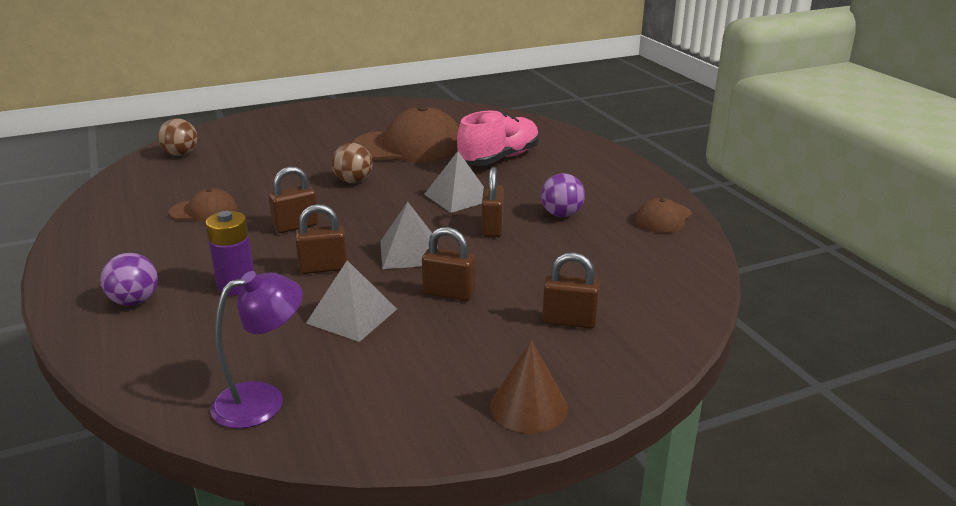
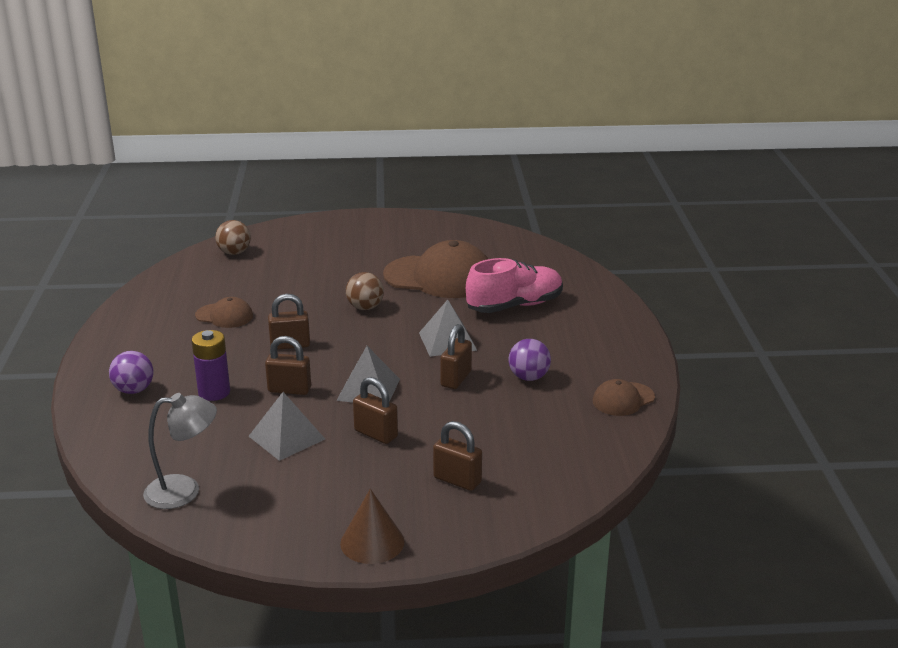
camera: 20 degrees right, 0 degrees up
(263, 400) = (184, 491): purple lamp -> grey lamp

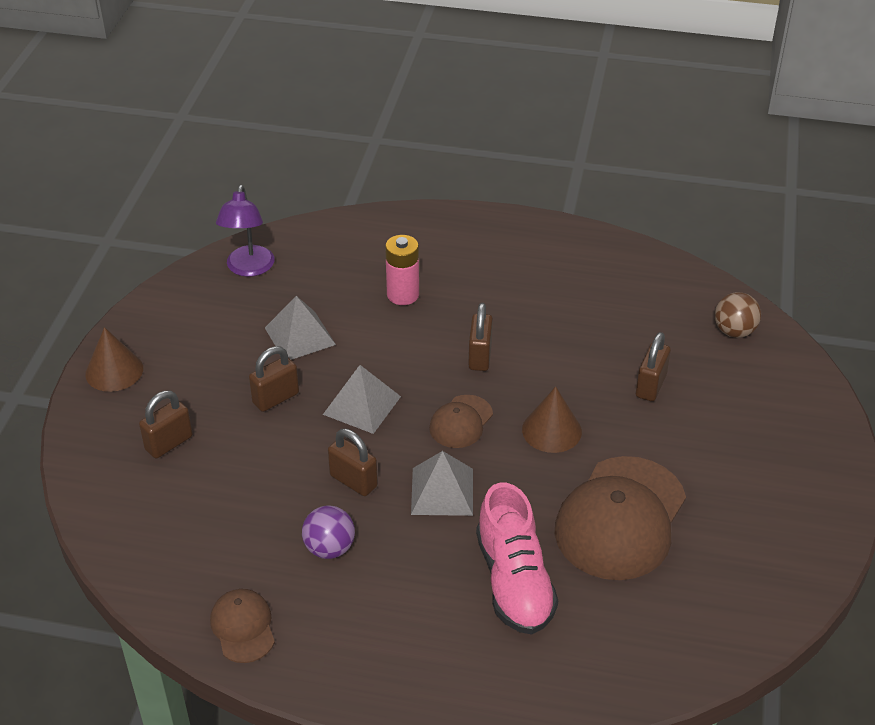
camera: 105 degrees right, 15 degrees up
(134, 390) = (428, 244): purple ball -> none
(184, 491) = (249, 268): grey lamp -> purple lamp
(214, 392) = (403, 295): purple battery -> pink battery
(224, 316) = (565, 312): brown cap -> brown cap (461, 422)
(289, 390) = (386, 346): brown padlock -> brown padlock (650, 386)
(365, 308) = (551, 430): brown ball -> brown cone

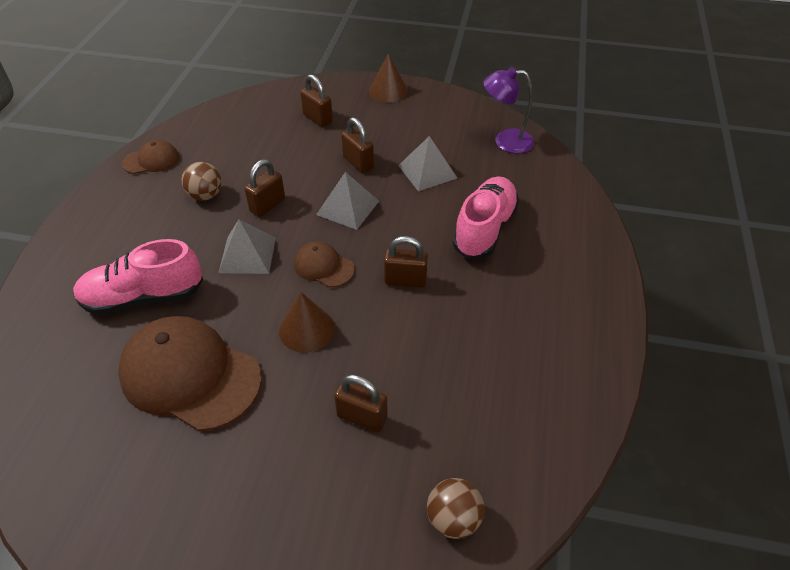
camera: 90 degrees right, 5 degrees up
(329, 548) = (205, 195): purple ball -> brown ball
(403, 295) = (484, 229): pink battery -> pink shoe

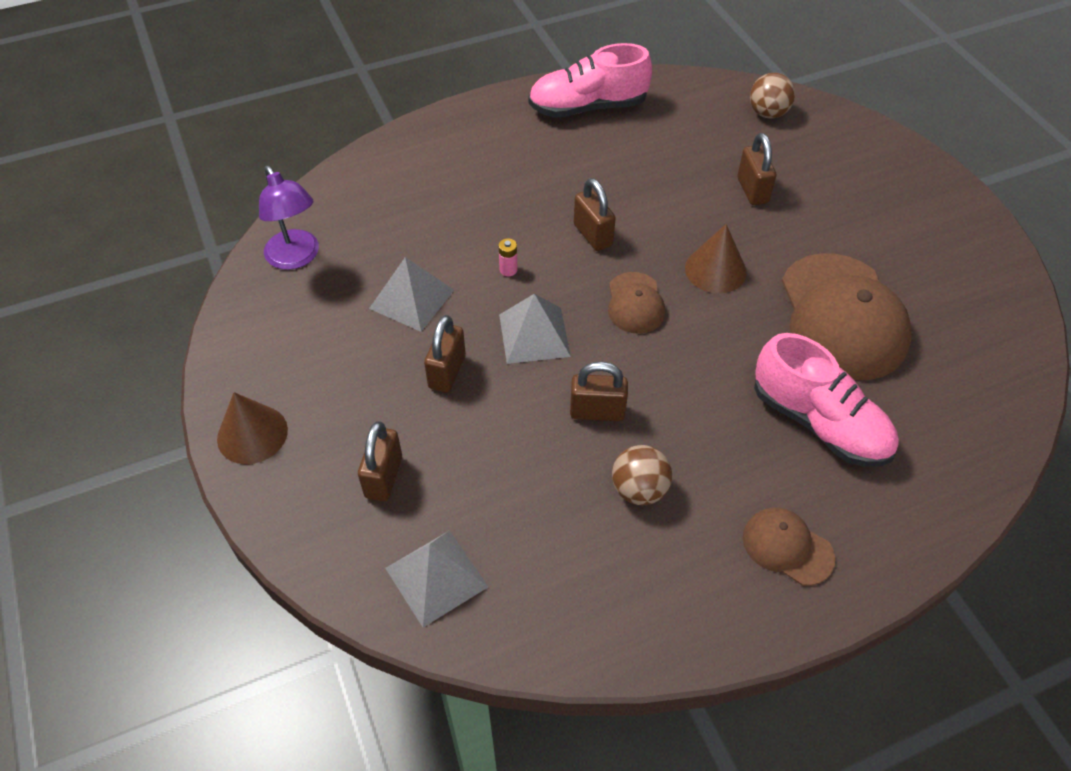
camera: 125 degrees left, 5 degrees up
(151, 160) = (637, 620): brown cap -> brown cap (787, 547)
(247, 255) = (682, 376): grey pyramid -> grey pyramid (436, 577)
(412, 222) = (508, 270): none -> pink battery
(484, 229) = (470, 212): pink shoe -> pink shoe (588, 107)

